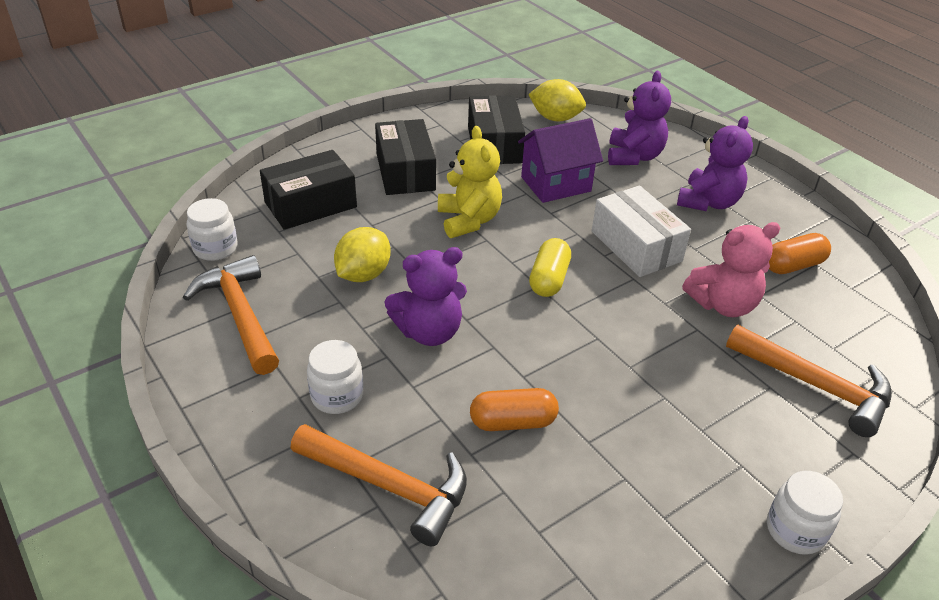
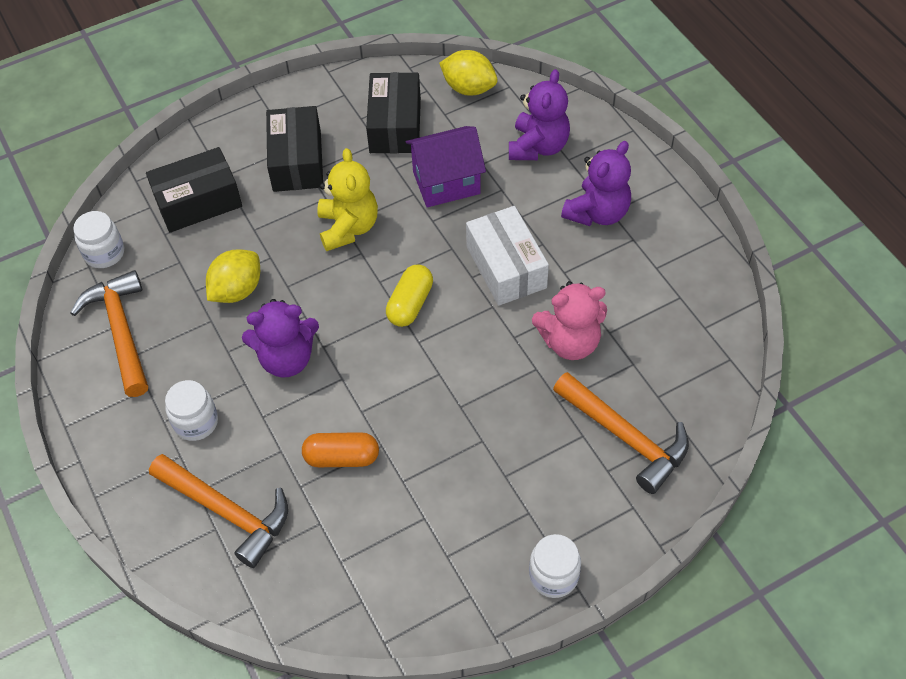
camera: 10 degrees right, 15 degrees up
(793, 265) = (656, 298): orange capsule -> none

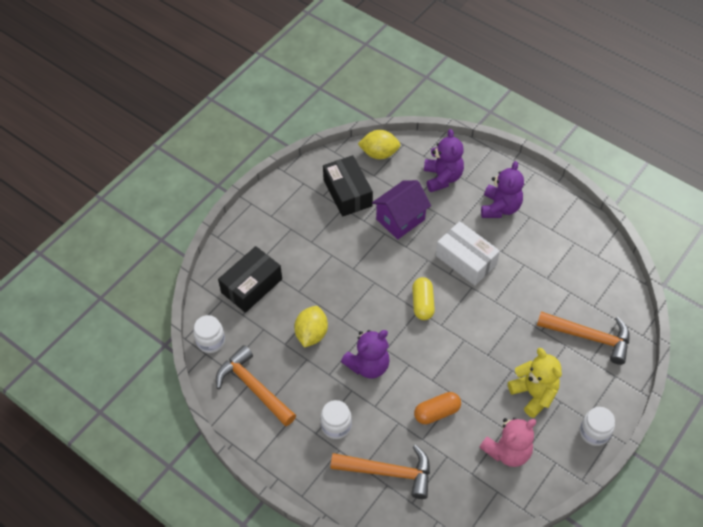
camera: 25 degrees left, 0 degrees up
(297, 161) = (299, 237): black box -> none
(348, 227) = (357, 269): yellow teddy bear -> yellow teddy bear (533, 394)
(570, 342) = (528, 292): pink teddy bear -> pink teddy bear (507, 451)

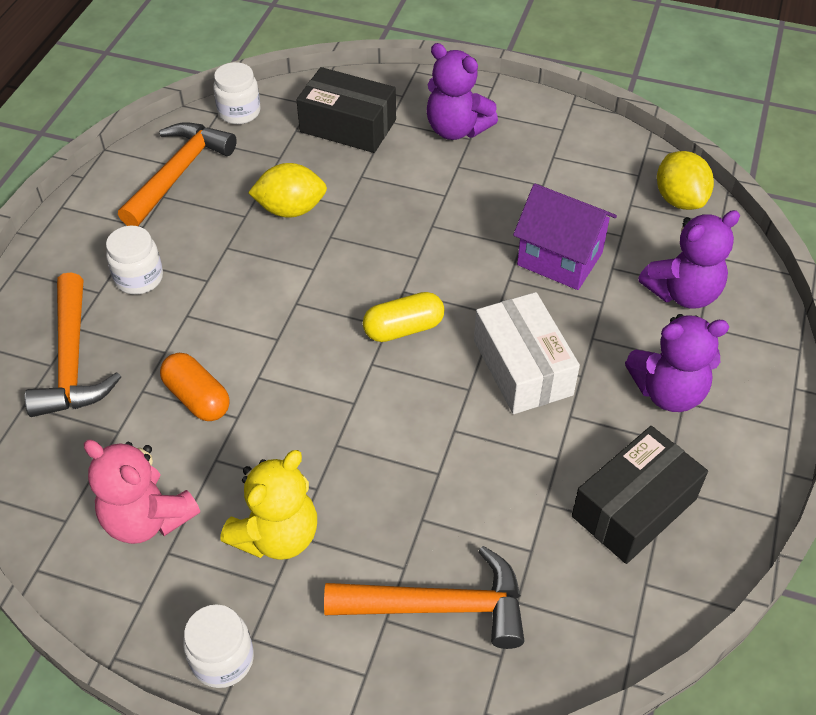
camera: 70 degrees right, 5 degrees down
(347, 193) = (574, 182): black box -> black box (634, 507)
(368, 365) = (258, 288): purple teddy bear -> purple teddy bear (456, 129)
(466, 260) = (522, 367): white box -> white box turned 45 degrees counterclockwise
(589, 337) = (438, 607): orange hammer -> orange hammer turned 90 degrees counterclockwise

